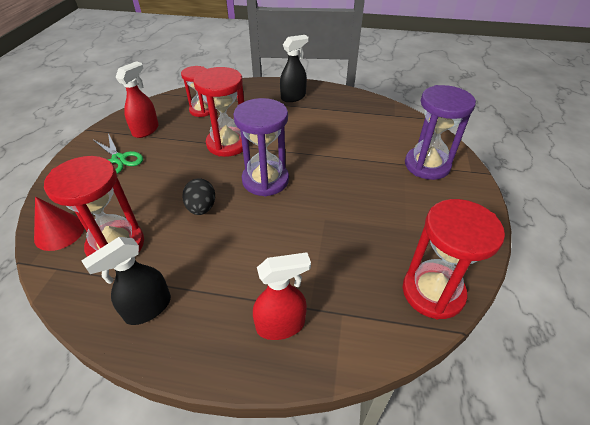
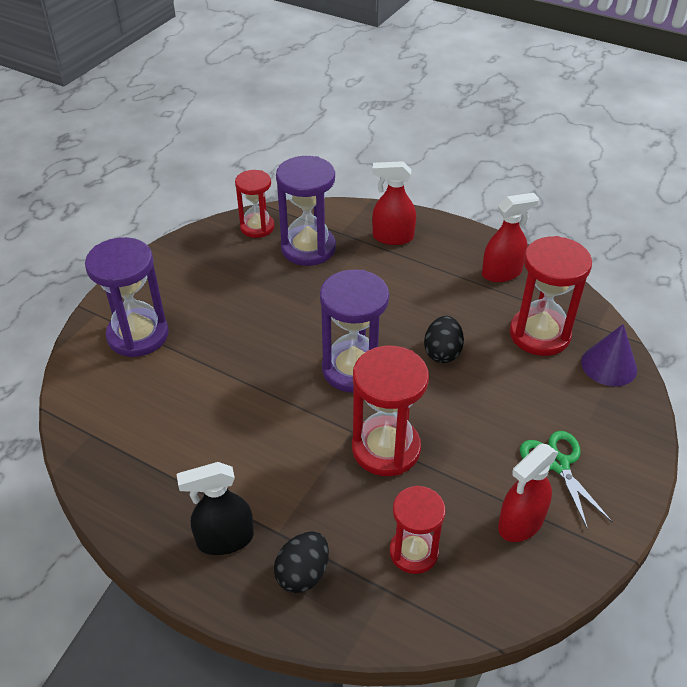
camera: 160 degrees left, 0 degrees up
(59, 232) = (609, 365): red cone -> purple cone
(148, 308) = (502, 273): black spray bottle -> red spray bottle
(251, 95) = (303, 574): none -> black egg
(362, 279) = (308, 248): none -> purple hourglass
(433, 292) = (257, 227): red hourglass -> red hourglass, size x0.64

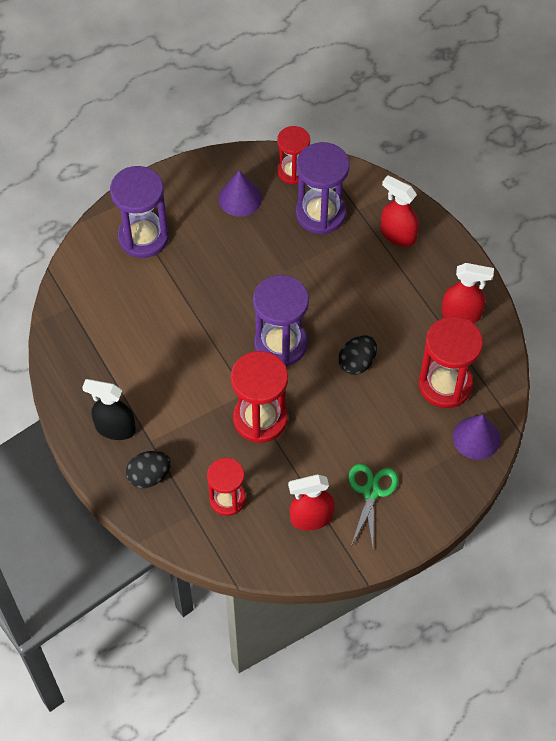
camera: 30 degrees right, 15 degrees up
(220, 265) = (240, 198): none -> purple cone

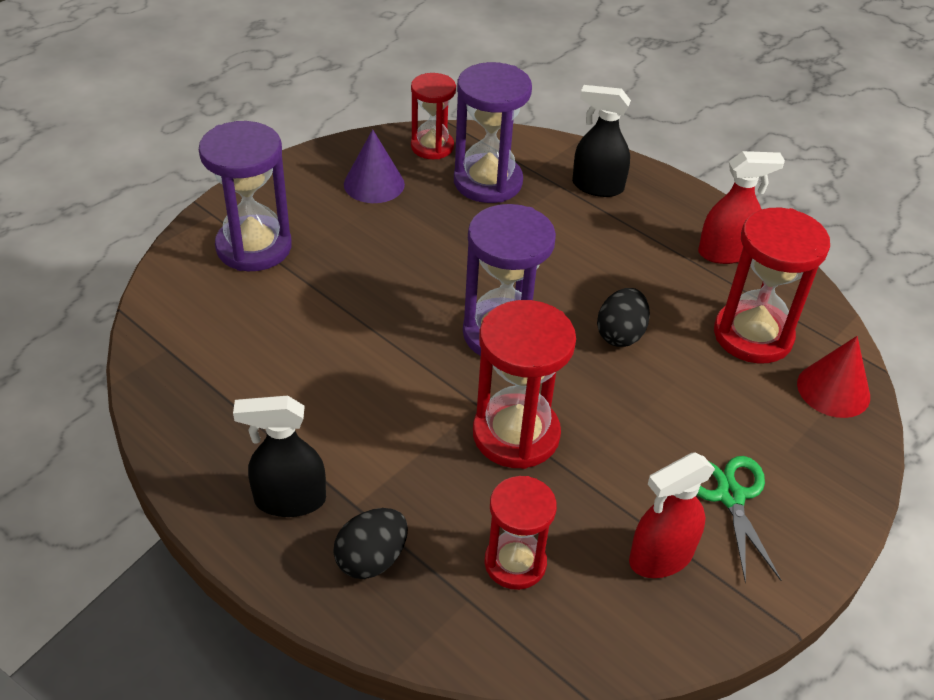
camera: 20 degrees left, 15 degrees down
(397, 234) = (597, 186): red spray bottle -> black spray bottle
(476, 438) = (833, 390): purple cone -> red cone

